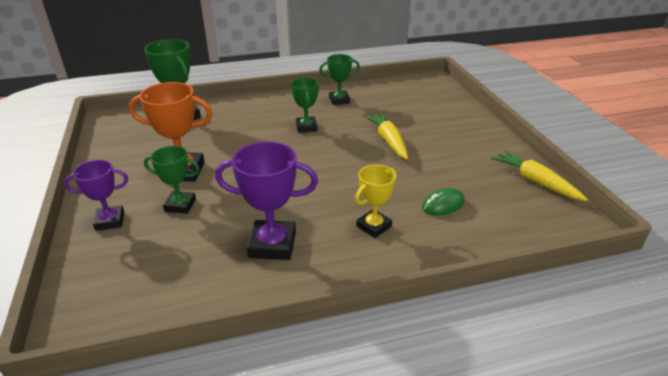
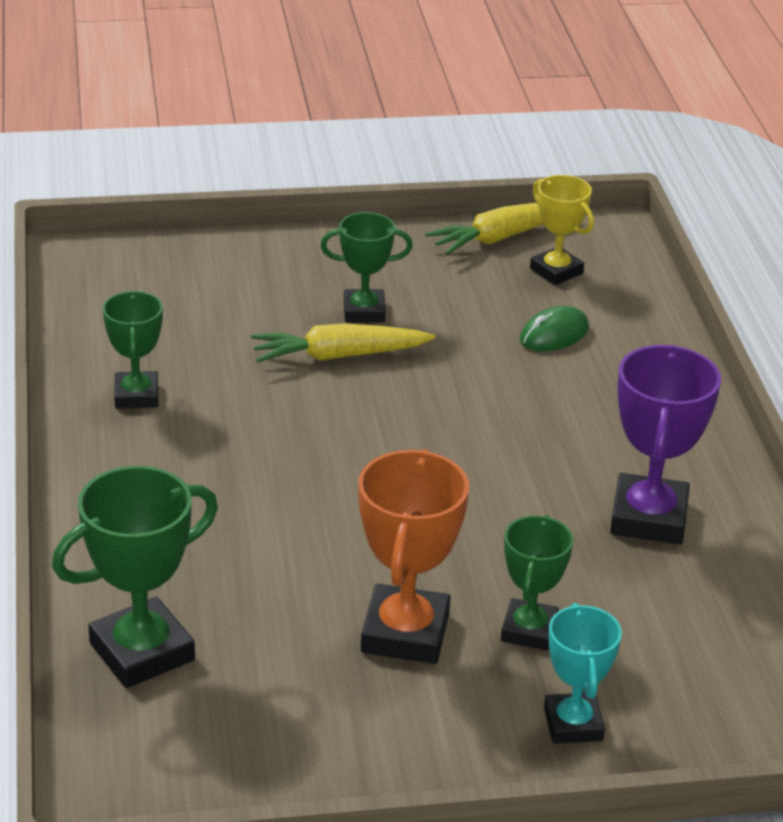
camera: 85 degrees left, 0 degrees up
(110, 221) = (573, 724): purple trophy -> turquoise trophy
(306, 127) = (254, 453): green trophy -> green trophy (364, 311)
(374, 226) = (606, 410): yellow trophy -> yellow trophy (556, 271)
(443, 205) = (554, 335): green mouse -> green mouse turned 75 degrees clockwise

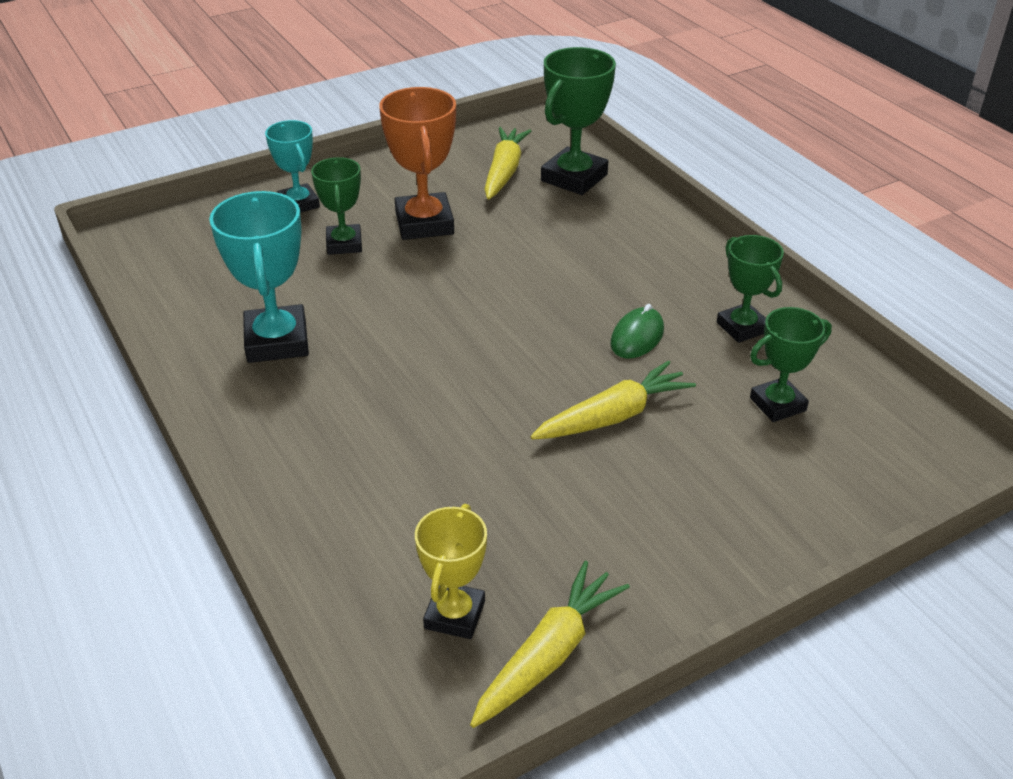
camera: 160 degrees right, 5 degrees up
(234, 696) = (504, 172): none -> yellow carrot
(364, 311) = (628, 478): green trophy -> green trophy (777, 404)
(554, 335) = (420, 510): green mouse -> green mouse (637, 337)
(556, 271) = (454, 615): yellow trophy -> yellow trophy turned 75 degrees clockwise
(649, 518) = (277, 341): purple trophy -> turquoise trophy

